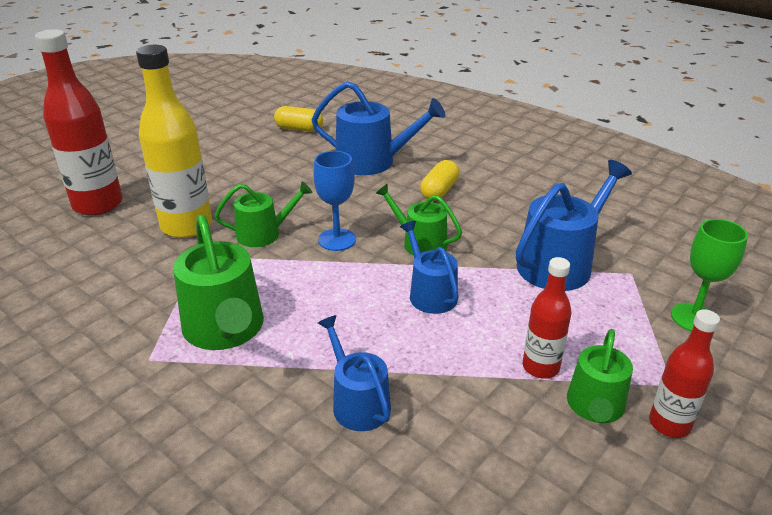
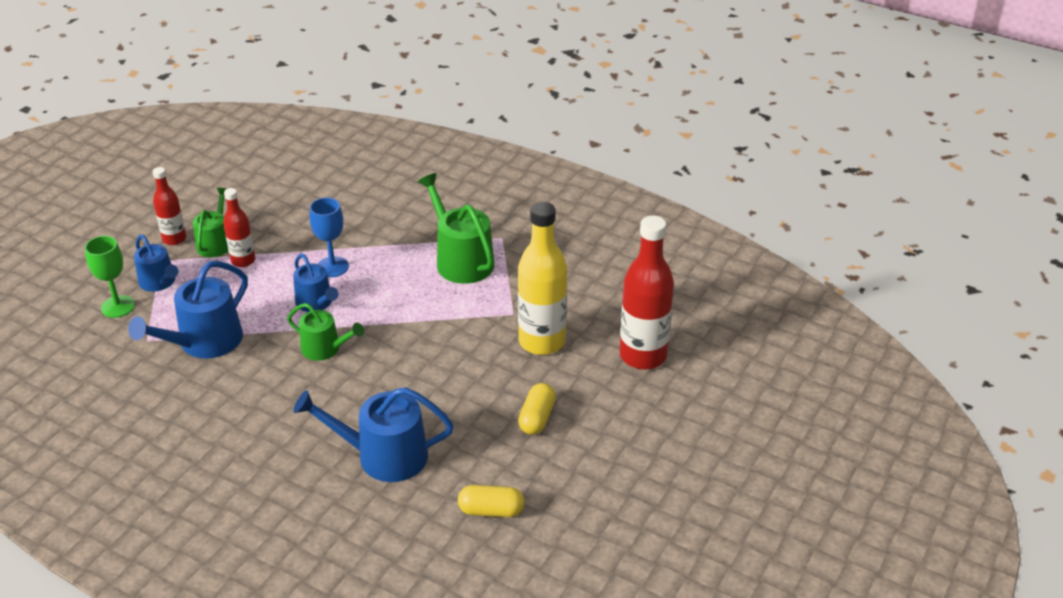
camera: 170 degrees right, 5 degrees up
(264, 234) = (467, 342): green watering can -> none
(337, 240) = (400, 343): blue goblet -> blue goblet (332, 267)
(357, 402) = (360, 229): blue watering can -> blue watering can (159, 282)
(439, 191) = (306, 416): yellow capsule -> yellow capsule (537, 418)

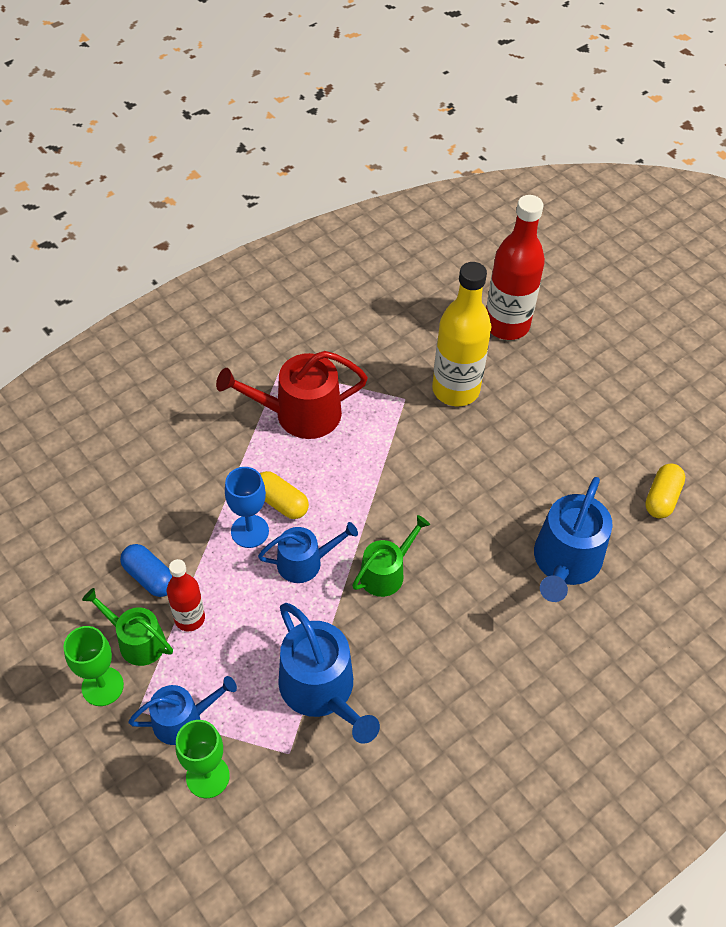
camera: 70 degrees left, 15 degrees up
(174, 239) = (102, 686): red bottle -> green goblet
(271, 232) = (149, 577): none -> blue capsule
(461, 260) = (299, 414): green watering can -> red watering can
(537, 418) = (557, 427): yellow capsule -> yellow capsule (281, 502)

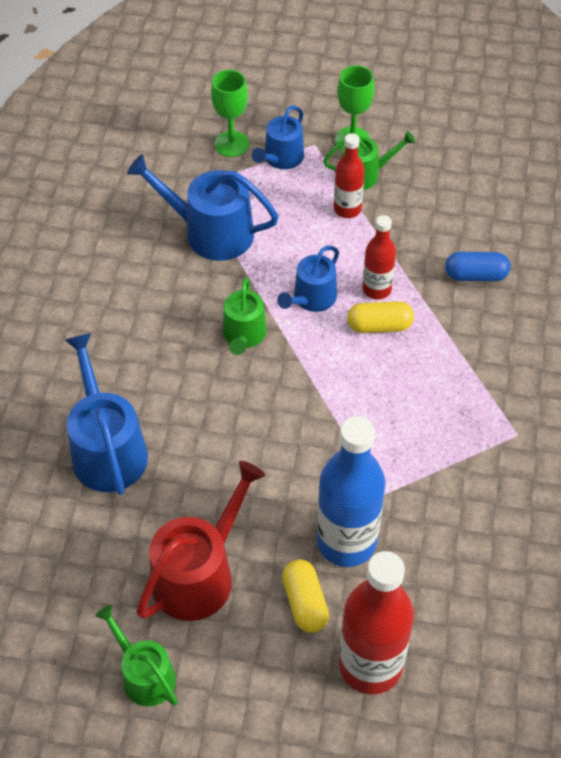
camera: 140 degrees right, 0 degrees up
(149, 577) = (405, 212): blue capsule -> blue capsule (475, 275)
(250, 531) = (376, 289): blue goblet -> red bottle
(299, 414) = (452, 407): red watering can -> red watering can (199, 574)
(455, 390) = (346, 542): yellow bottle -> blue bottle
(646, 409) = (144, 675): none -> green watering can
(662, 498) = (61, 578): yellow capsule -> yellow capsule (304, 602)

